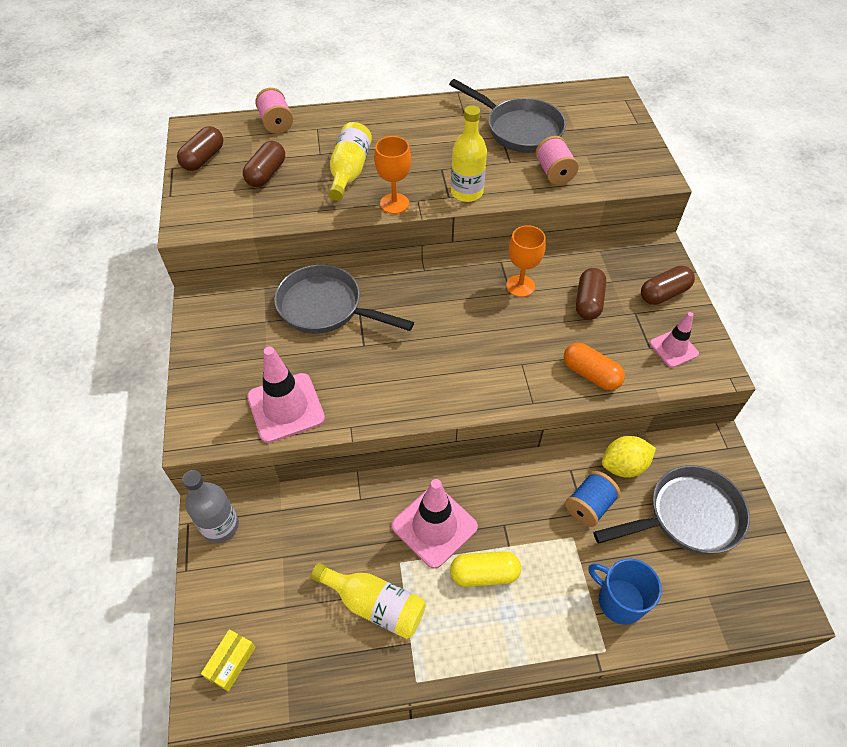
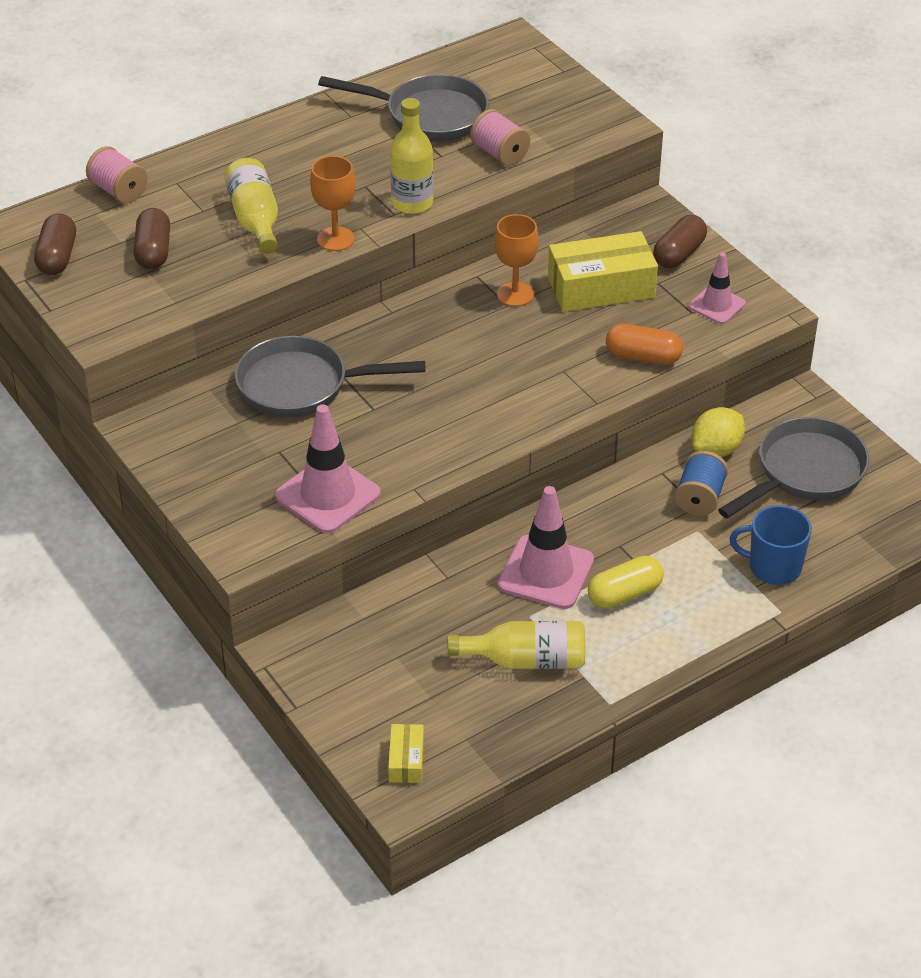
camera: 25 degrees left, 10 degrees down
(220, 526) = (305, 656): grey bottle -> none
(588, 302) = (601, 287): brown capsule -> yellow box

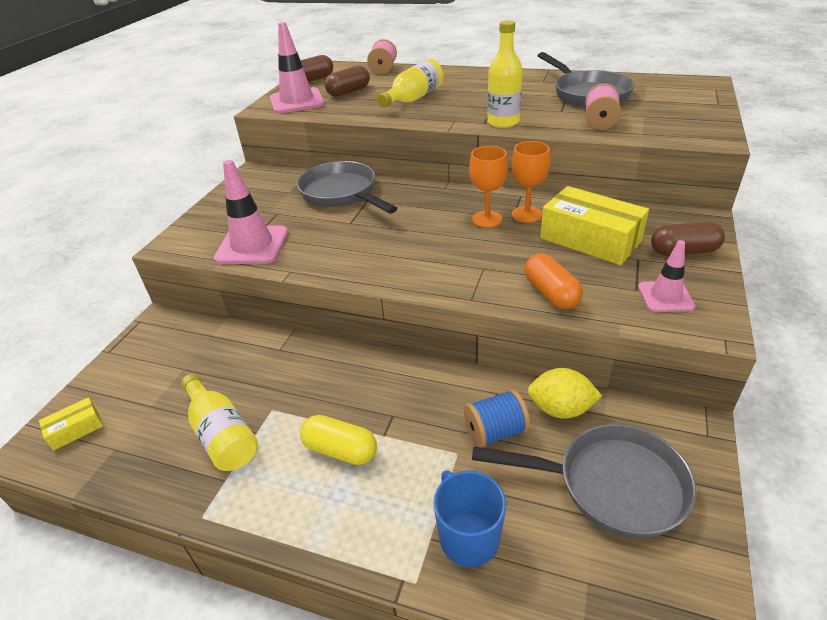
camera: 55 degrees right, 5 degrees down
(335, 239) = (432, 119): orange goblet -> orange goblet (487, 219)
(546, 572) = (325, 392): pink traffic cone -> pink traffic cone (297, 101)

